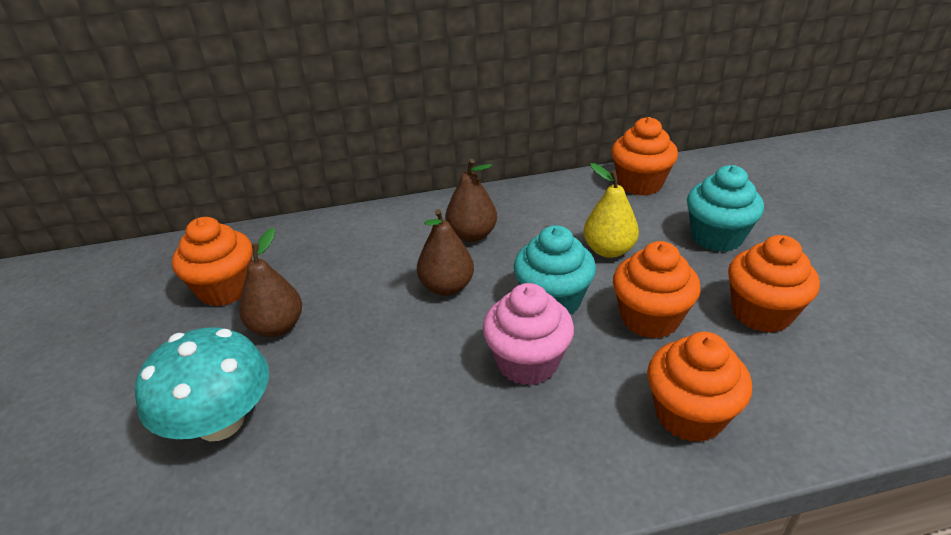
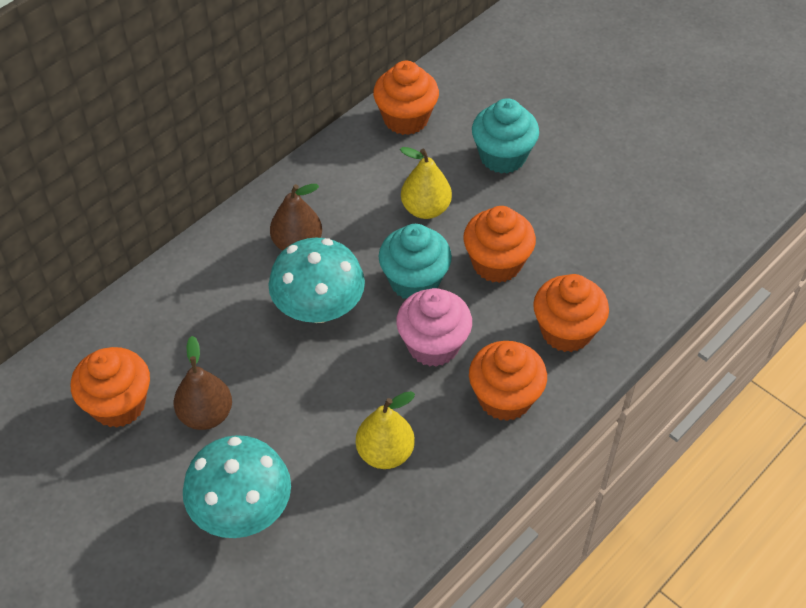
camera: 35 degrees left, 15 degrees up
(394, 440) = (385, 453): none -> yellow pear
(447, 287) = (319, 308): brown pear -> turquoise mushroom
(761, 313) = (571, 221): orange cupcake -> orange cupcake (504, 398)

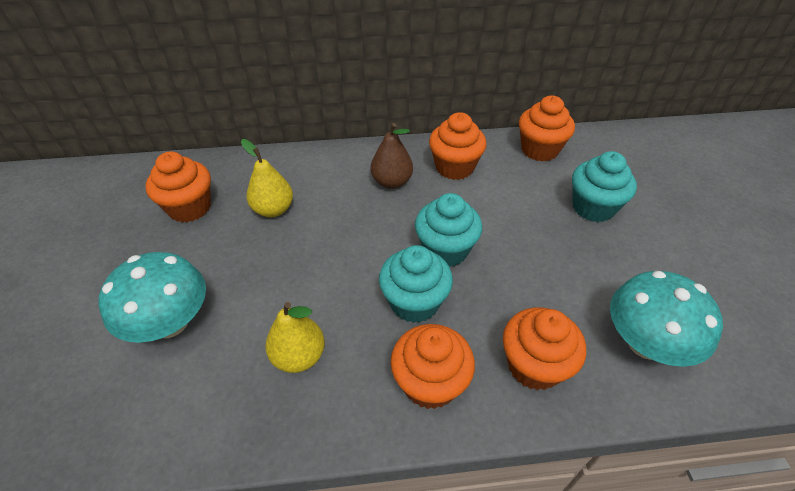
camera: 40 degrees right, 5 degrees down
(206, 415) = (224, 246): brown pear -> none
(319, 308) = (363, 227): turquoise mushroom -> turquoise mushroom (645, 343)
(426, 209) = (500, 209): yellow pear -> yellow pear (273, 209)
(433, 345) = (414, 302): pink cupcake -> turquoise cupcake
(497, 263) = (521, 276): orange cupcake -> orange cupcake (454, 167)

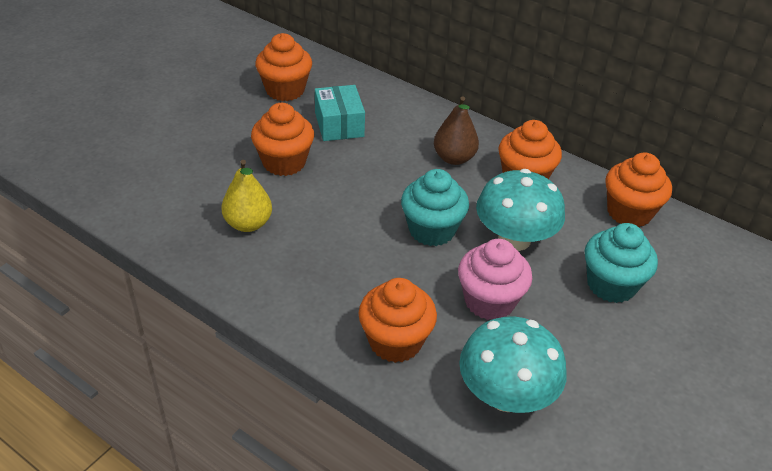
camera: 40 degrees right, 5 degrees down
(170, 322) = (197, 153): turquoise mushroom -> turquoise mushroom (514, 239)
(273, 209) = (339, 125): yellow pear -> turquoise box
(414, 302) = (362, 246): turquoise cupcake -> none
(430, 383) = (309, 297): orange cupcake -> orange cupcake (284, 162)
(547, 277) = (489, 301): none -> pink cupcake

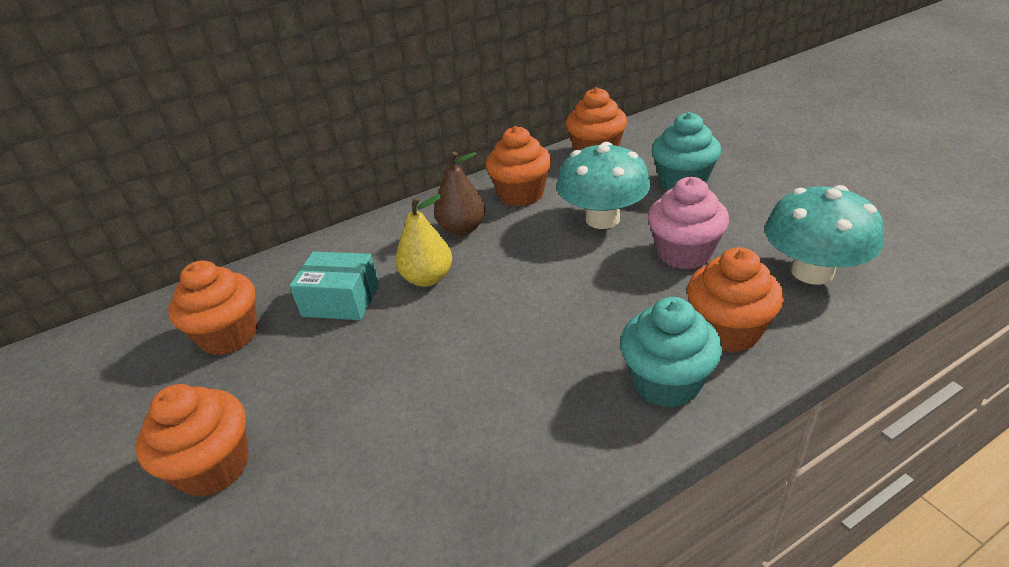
camera: 60 degrees left, 5 degrees down
(248, 224) = (474, 426): yellow pear -> yellow pear (427, 278)
(284, 162) = (375, 365): orange cupcake -> orange cupcake (214, 467)
(432, 230) = (565, 268): turquoise cupcake -> turquoise cupcake (666, 382)

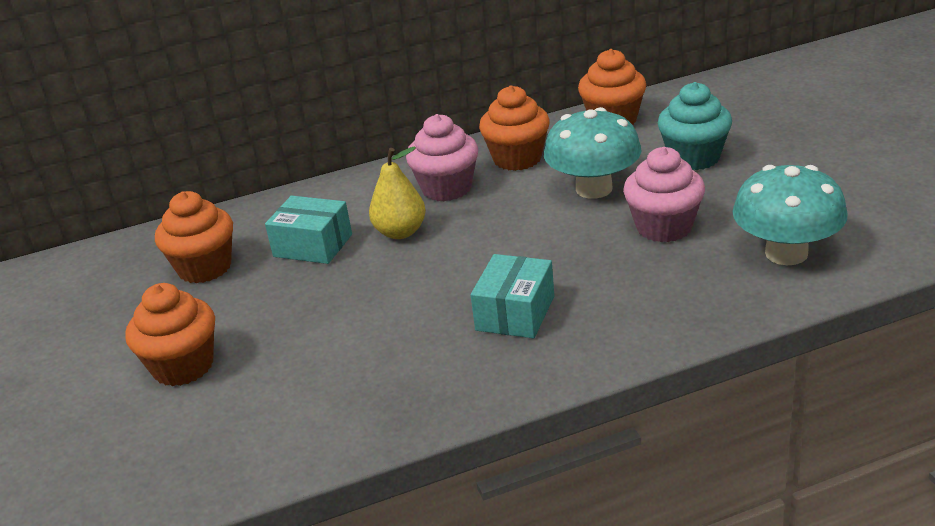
camera: 10 degrees right, 5 degrees down
(462, 229) = (446, 188): brown pear -> pink cupcake
(570, 362) = (515, 313): none -> turquoise box
(666, 382) = (598, 335): turquoise cupcake -> none
(727, 331) = (675, 298): orange cupcake -> none

